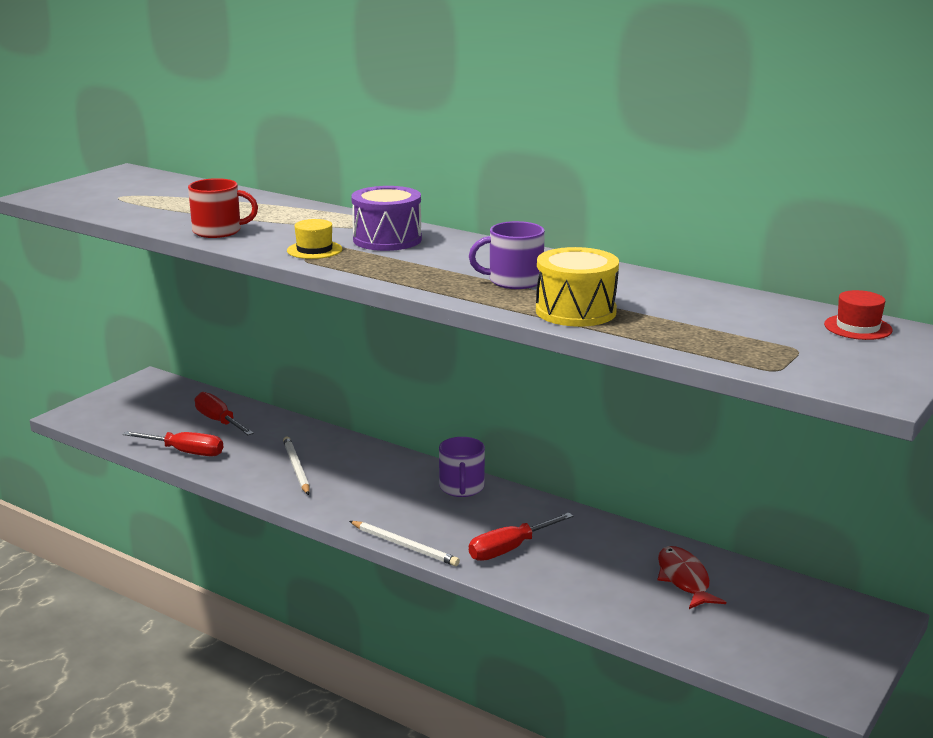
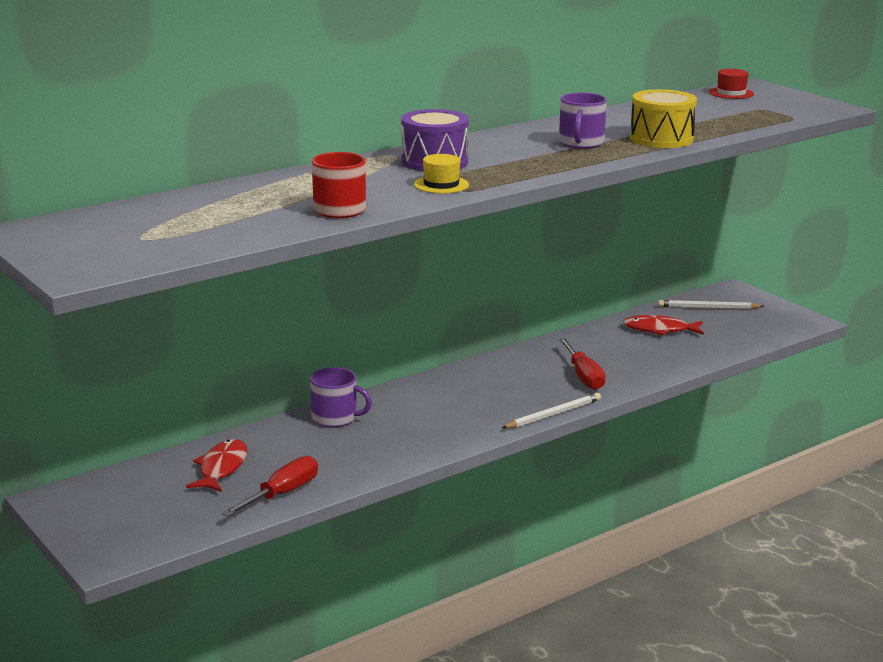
camera: 70 degrees left, 0 degrees up
(219, 421) = (221, 468): red screwdriver -> red fish
(296, 468) = (370, 441): white pencil -> white pencil (708, 308)
(461, 488) = (468, 376): purple mug -> purple mug (335, 418)

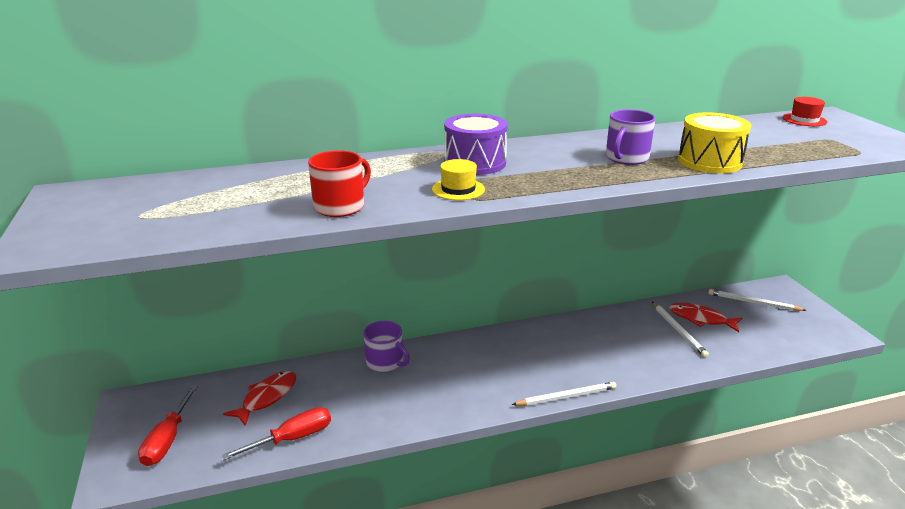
camera: 20 degrees right, 5 degrees up
(583, 376) = (612, 358): red screwdriver -> red screwdriver (168, 439)
(641, 343) = (678, 331): none -> white pencil

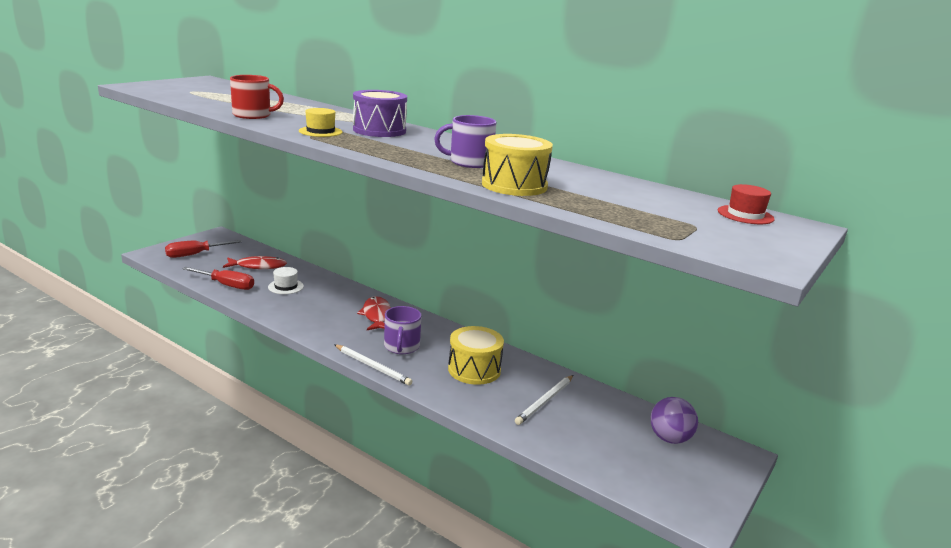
camera: 50 degrees right, 5 degrees down
(344, 394) = (286, 286): none -> white hat
(385, 362) = (336, 289): purple mug -> purple mug (401, 346)
(609, 343) = (474, 370): none -> yellow drum
(701, 319) = (585, 410): red fish -> red fish (376, 315)
(753, 302) = (669, 438): white pencil -> purple ball

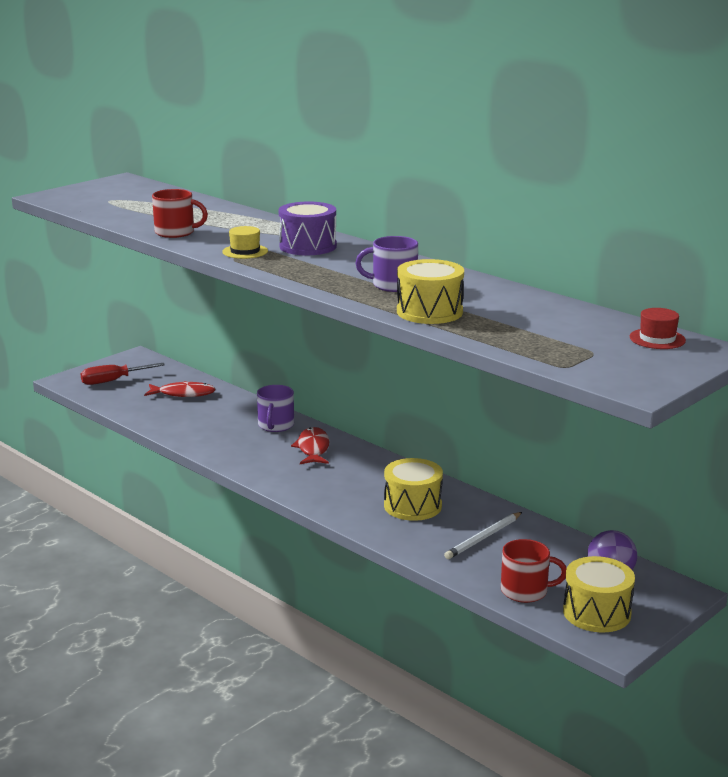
camera: 10 degrees right, 0 degrees up
(226, 285) = (149, 416): red screwdriver -> none
(286, 286) = (214, 417): white hat -> none
(372, 366) = (303, 501): white pencil -> none
(401, 346) = (336, 481): purple mug -> purple mug (275, 425)
(598, 458) = (525, 591): none -> red mug
(672, 480) = (596, 612): none -> yellow drum

